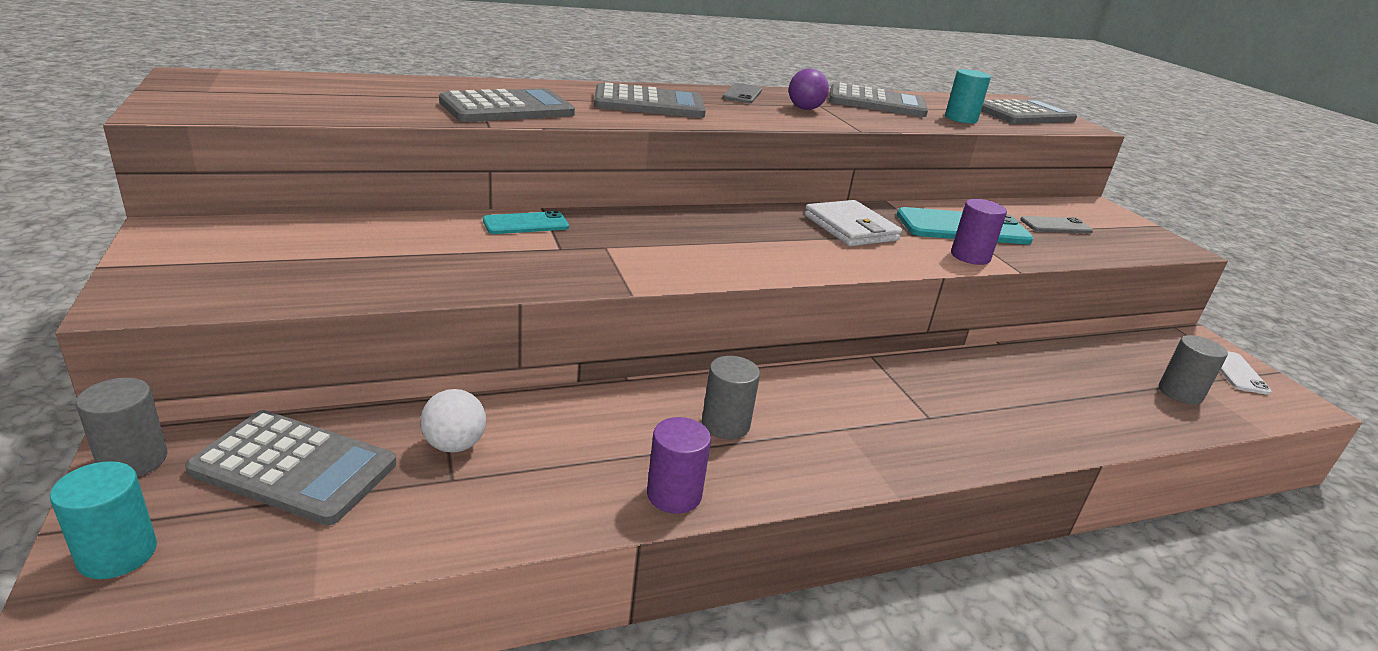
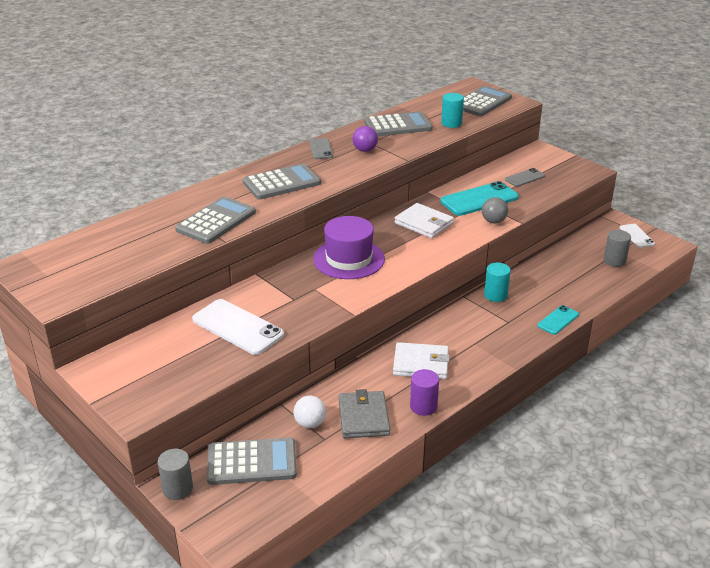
camera: 20 degrees left, 5 degrees up
(117, 554) = (223, 524): turquoise cylinder -> turquoise cylinder (495, 295)
(435, 252) = (237, 327): none -> white phone
(526, 224) = (261, 289): turquoise phone -> turquoise phone (558, 320)
(551, 471) = (363, 417): none -> grey wallet
(694, 231) = (348, 259): none -> purple hat
(725, 425) = (421, 363): grey cylinder -> white wallet
(970, 256) = (493, 221): purple cylinder -> grey ball

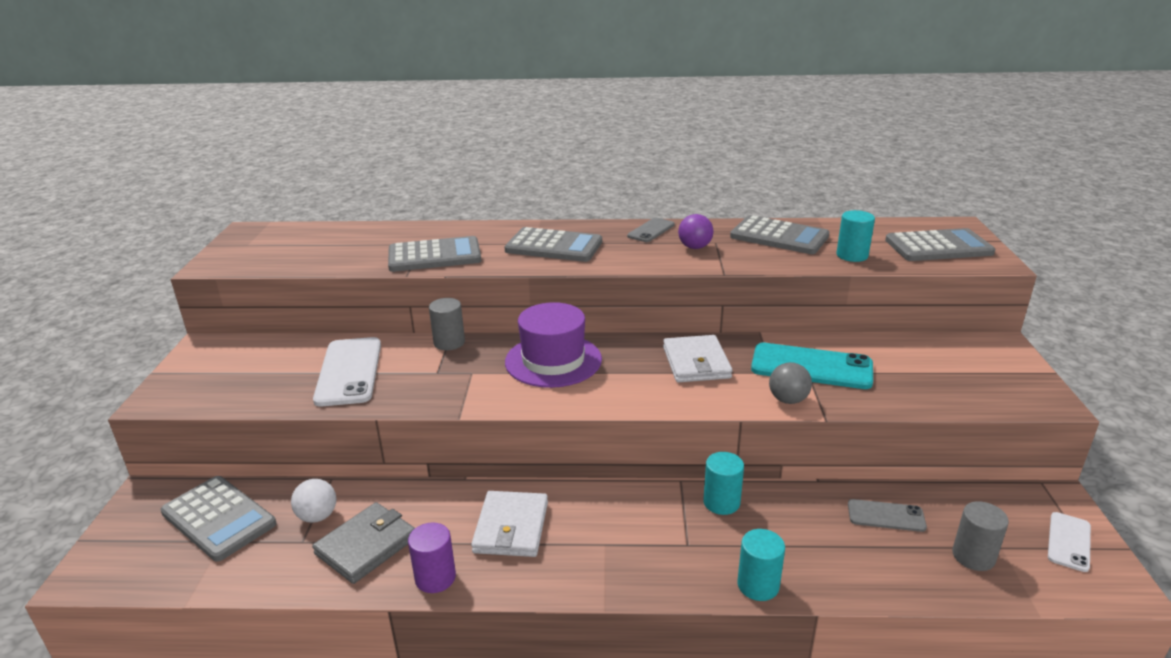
camera: 45 degrees right, 5 degrees down
(177, 489) = (140, 500): grey cylinder -> grey cylinder (449, 342)
(421, 363) = (511, 527): white wallet -> white wallet turned 45 degrees clockwise
(525, 178) = (920, 368): grey phone -> grey phone (886, 516)
(558, 320) = (758, 585): turquoise phone -> turquoise cylinder

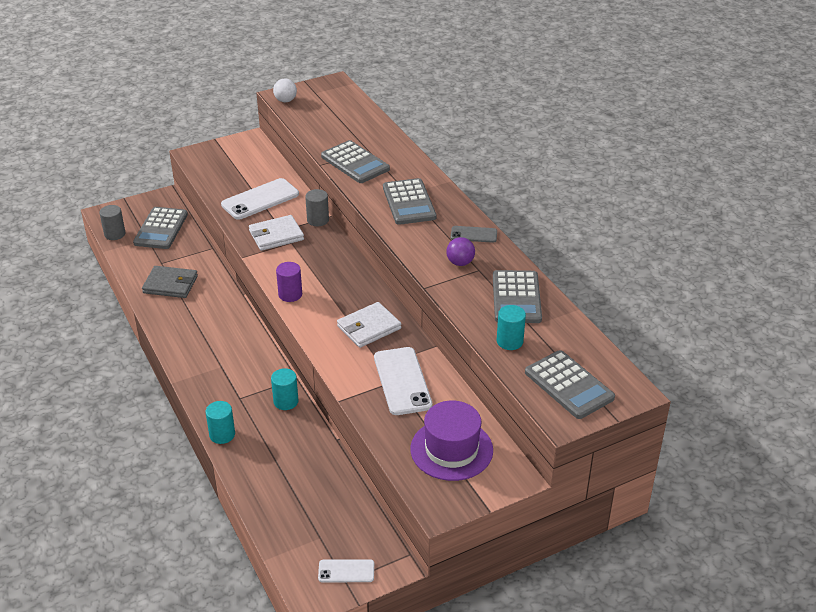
camera: 60 degrees right, 10 degrees up
(317, 516) = (181, 258): white ball -> white ball (285, 100)
(435, 578) = (162, 317): purple cylinder -> purple cylinder (290, 294)
(511, 527) = (213, 327): white wallet -> white wallet (276, 235)
(553, 360) = (327, 268): purple hat -> purple hat (451, 449)
(788, 400) = (350, 379): grey ball -> none
(811, 367) = (402, 381): turquoise phone -> white phone
(886, 516) = (318, 478): grey phone -> none
(973, 556) = (302, 524): grey cylinder -> grey cylinder (115, 234)

